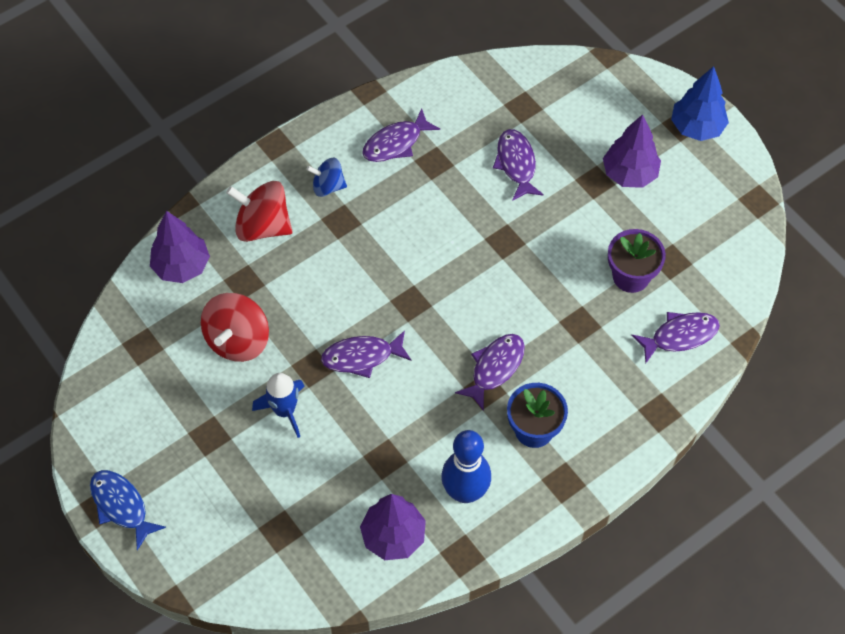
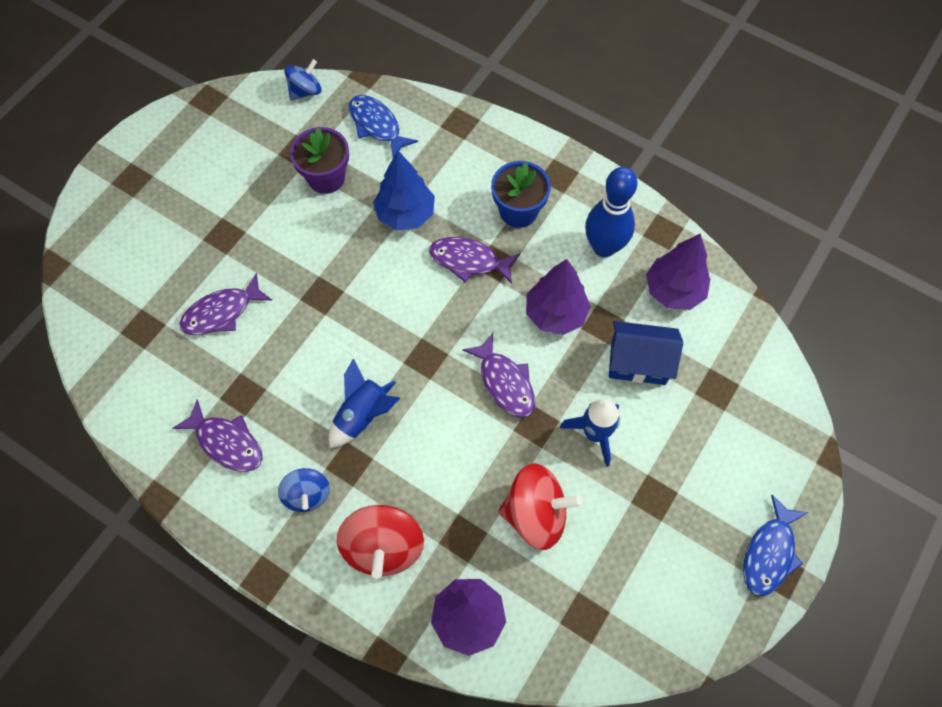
camera: 110 degrees left, 5 degrees up
(334, 473) = (638, 362): none -> blue house
(378, 241) = (363, 415): none -> blue rocket
(629, 174) = (206, 208): purple tree -> purple tree (555, 314)
(680, 336) = (377, 125): purple fish -> blue fish
(696, 127) = (132, 166): blue tree -> blue tree (405, 214)
(743, 285) = (305, 91): none -> blue spinning top

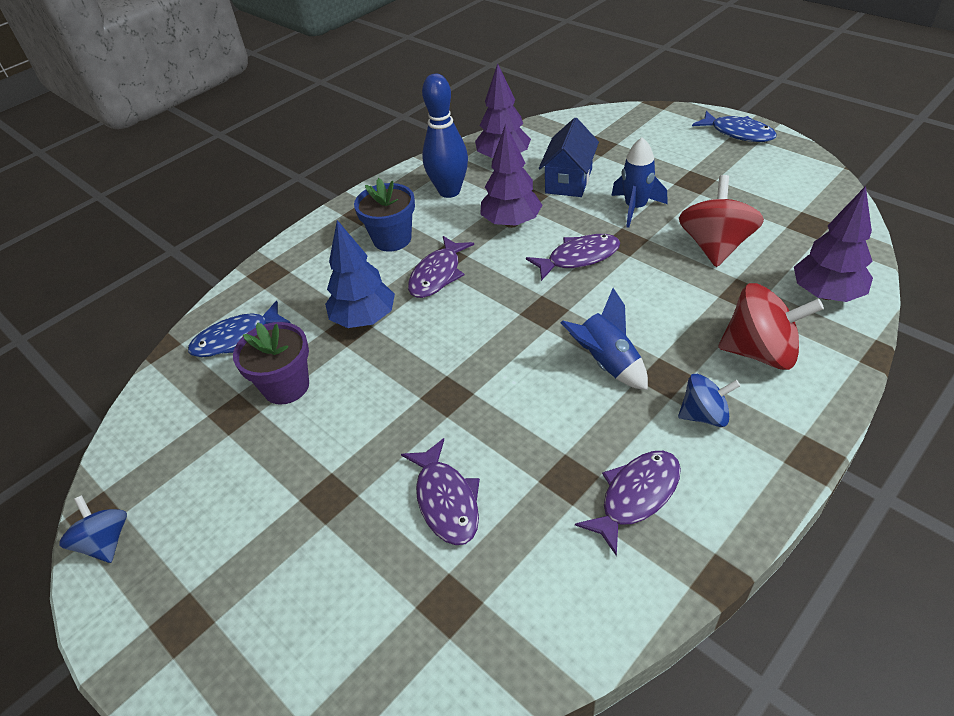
camera: 75 degrees left, 20 degrees down
(305, 91) = (148, 403): blue spinning top -> blue spinning top (106, 542)

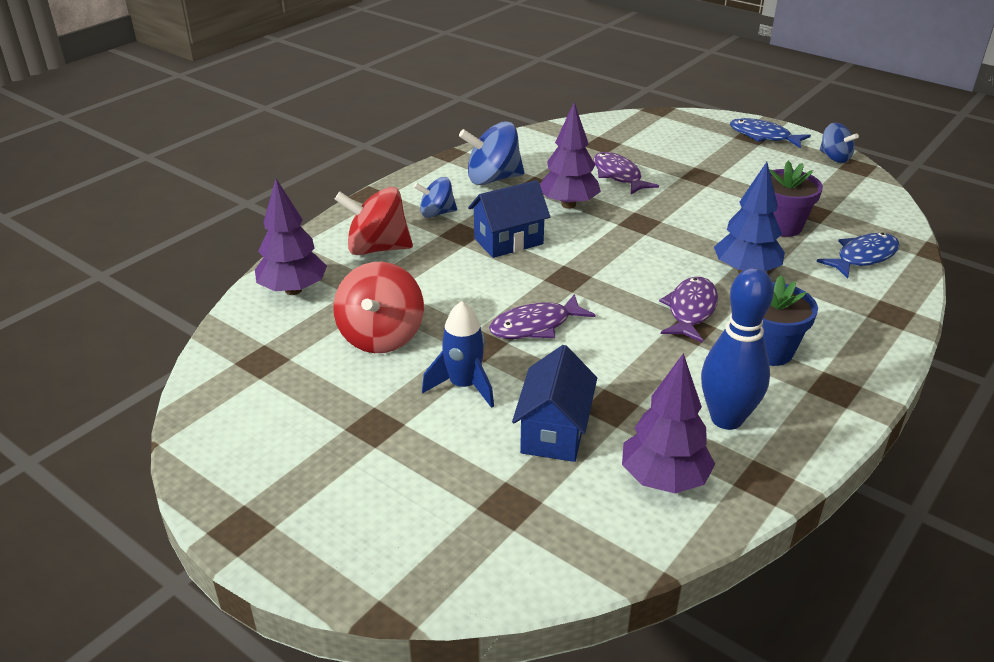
camera: 170 degrees right, 10 degrees down
(511, 223) = (623, 369): purple tree -> purple tree (568, 205)
(607, 363) = (508, 241): blue rocket -> blue house
(636, 496) = (493, 179): purple fish -> blue spinning top
(738, 133) = (271, 522): blue fish -> blue fish (763, 136)

